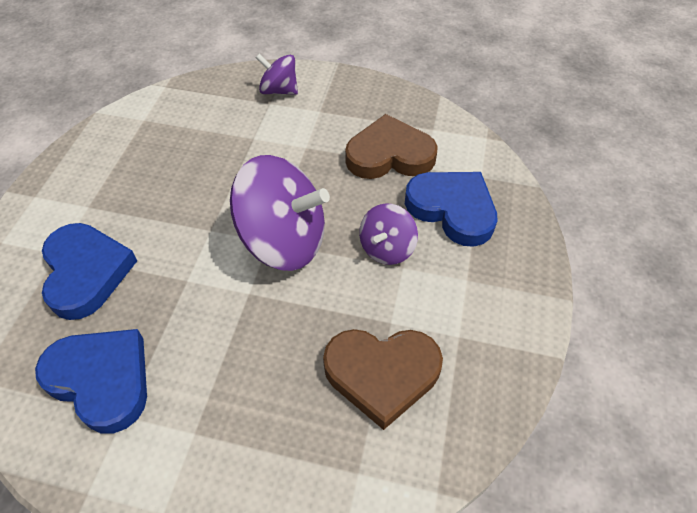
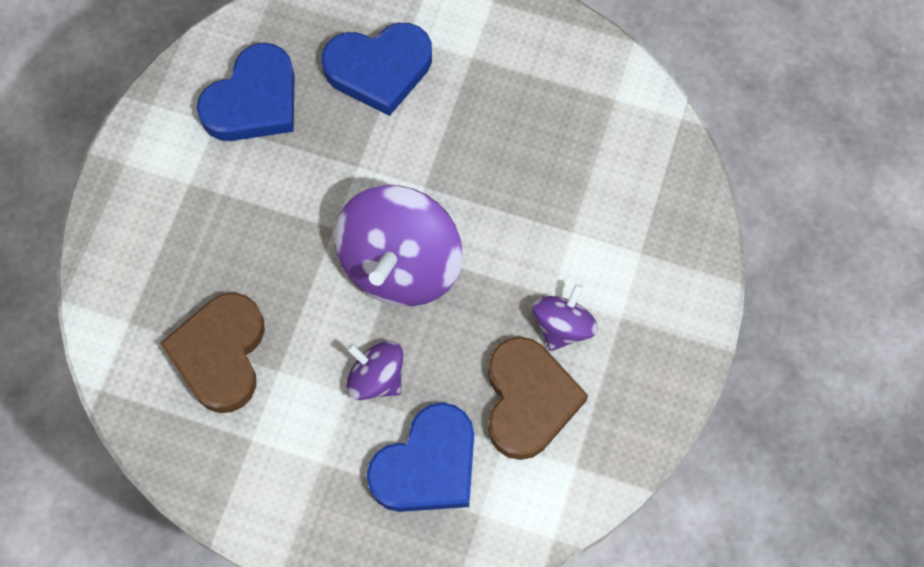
camera: 95 degrees right, 15 degrees up
(279, 90) = (667, 264): purple spinning top -> purple spinning top (563, 326)

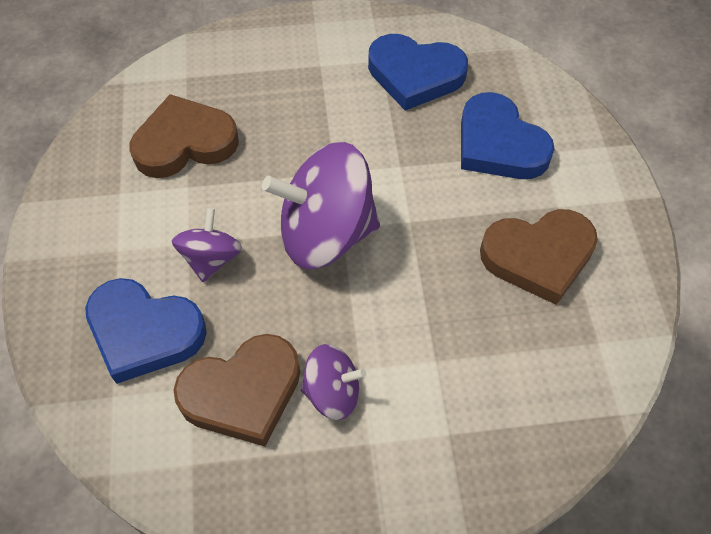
camera: 65 degrees right, 10 degrees down
(514, 100) = (538, 256): none -> brown heart

